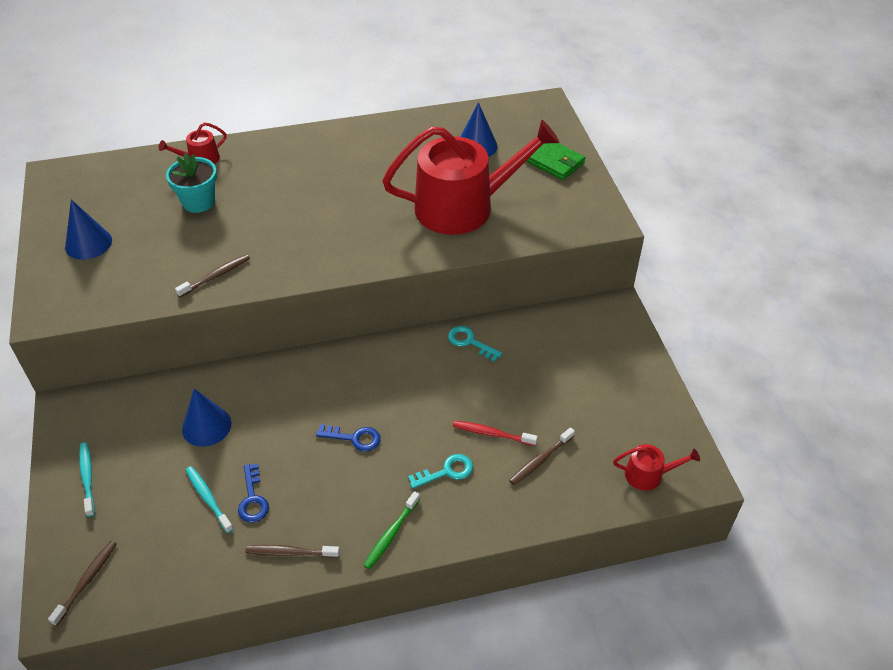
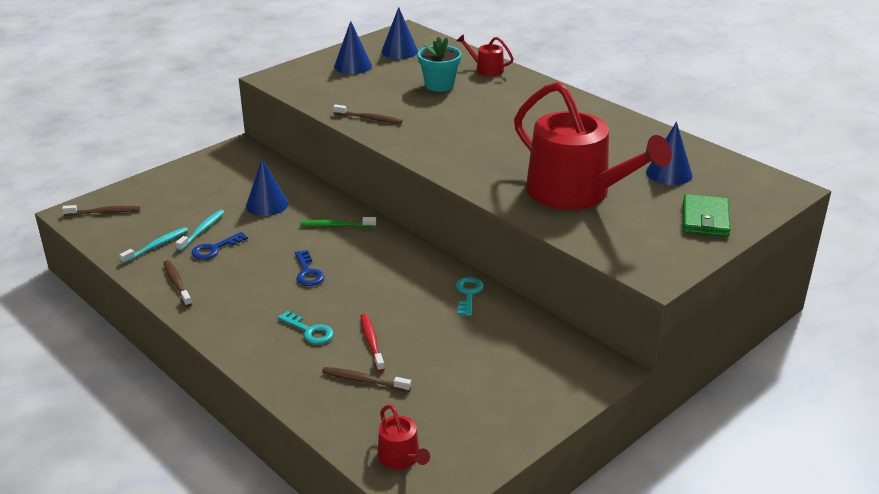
camera: 60 degrees right, 15 degrees down
(87, 478) = (186, 179): turquoise toothbrush -> turquoise toothbrush (156, 246)
(95, 198) = (399, 51): none -> blue cone
(391, 534) = (225, 324): green toothbrush -> green toothbrush (336, 226)

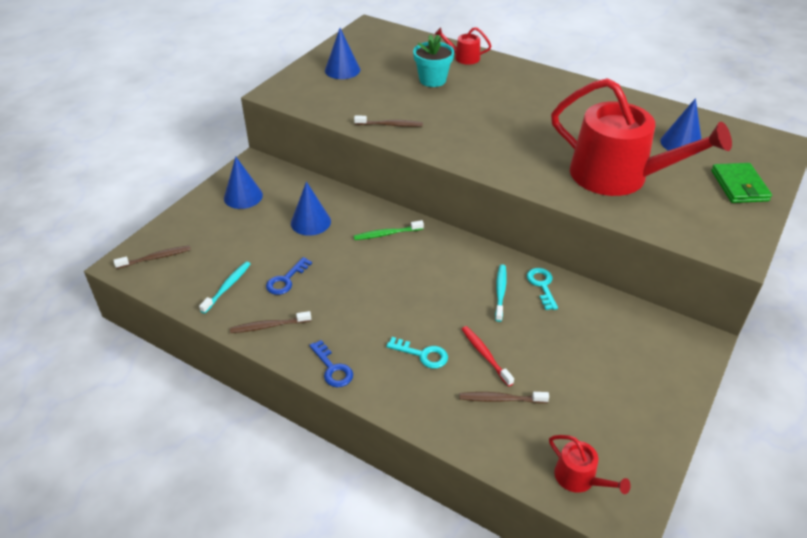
camera: 15 degrees left, 10 degrees up
(177, 283) = (269, 326): brown toothbrush -> brown toothbrush turned 60 degrees counterclockwise
(202, 230) = (263, 261): turquoise toothbrush -> turquoise toothbrush (500, 292)
(308, 272) = (387, 290): blue key -> blue key (332, 368)
(399, 51) = (376, 49): blue cone -> blue cone (243, 196)

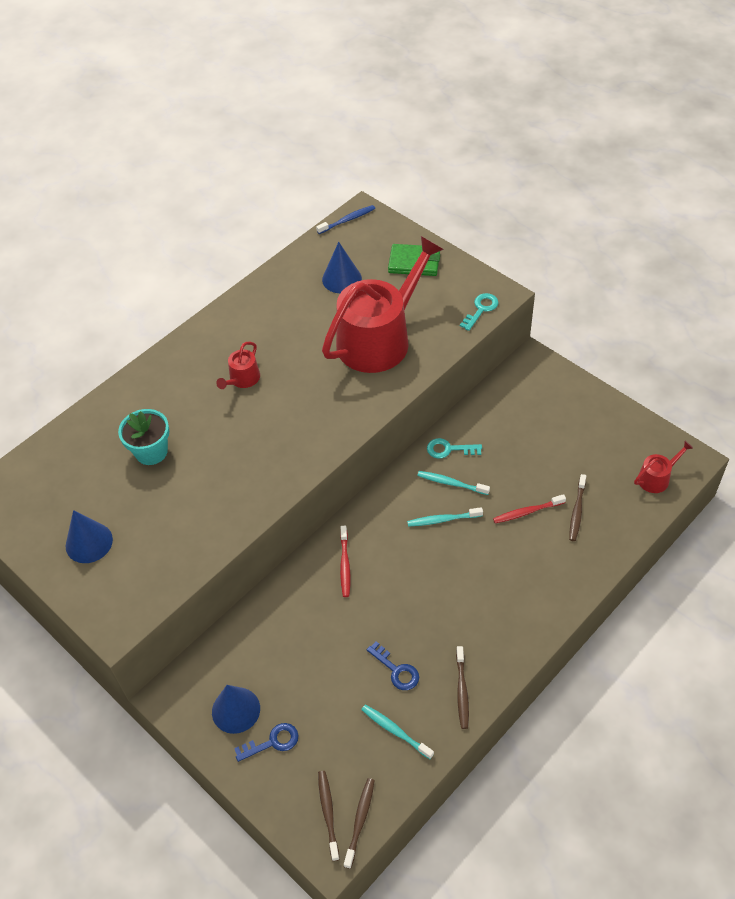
camera: 75 degrees left, 10 degrees up
(310, 222) = (305, 638): blue cone -> none
(332, 368) = (526, 637): blue key -> blue key (272, 742)
(387, 234) = (345, 565): green toothbrush -> red toothbrush
(390, 125) = (233, 508): brown toothbrush -> brown toothbrush (360, 821)
(422, 354) = (519, 560): turquoise key -> turquoise key (481, 309)
(454, 291) = (443, 520): none -> turquoise toothbrush
(463, 57) = (112, 412): red watering can -> red watering can (242, 379)
(764, 136) = (347, 220): none -> blue toothbrush

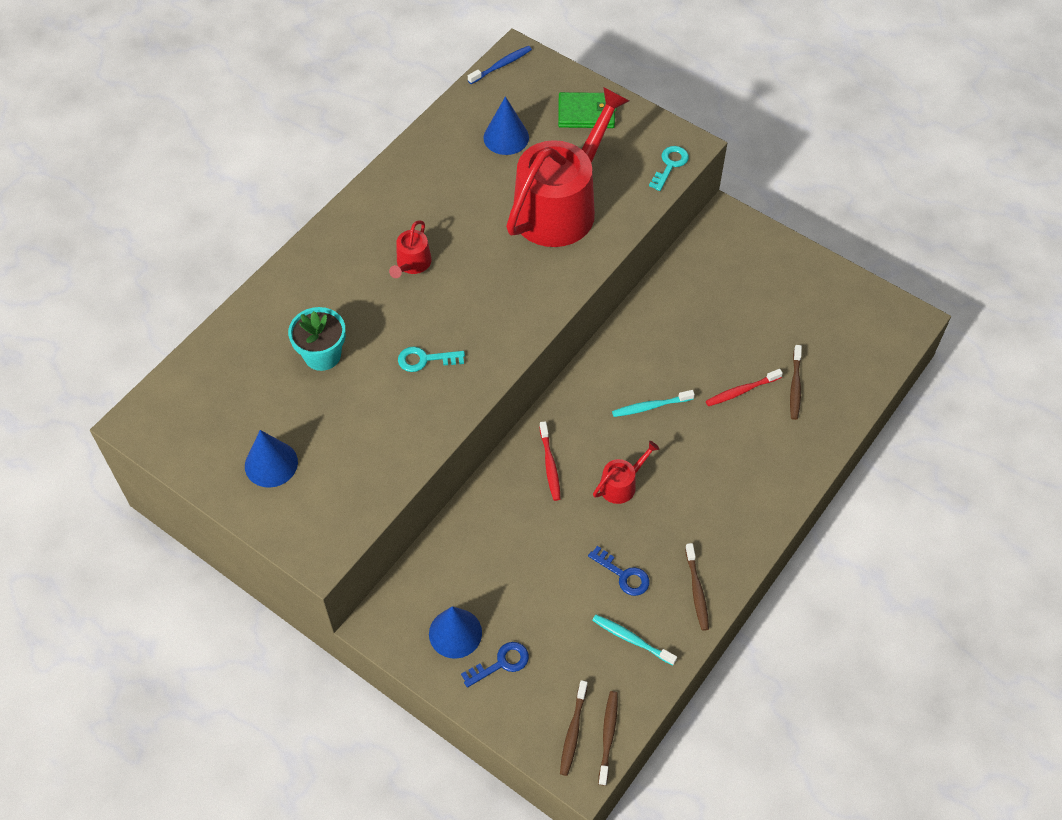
camera: 10 degrees left, 5 degrees up
(328, 813) = (573, 731): brown toothbrush -> brown toothbrush turned 150 degrees counterclockwise
(449, 449) = (646, 327): turquoise key -> turquoise key (425, 359)
(451, 483) = (654, 365): turquoise toothbrush -> none
(656, 478) = (876, 343): red watering can -> red watering can (621, 484)

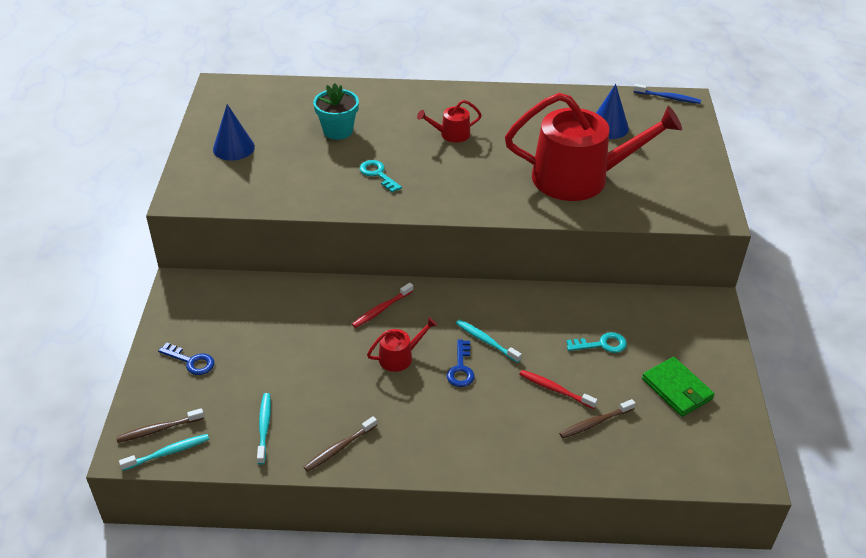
camera: 55 degrees right, 15 degrees down
(455, 633) = (199, 325): blue cone -> none
(586, 113) = (679, 153): green wallet -> green wallet (677, 389)
(608, 736) = (168, 452): brown toothbrush -> turquoise toothbrush
(621, 484) = (399, 357): red watering can -> red watering can turned 45 degrees counterclockwise
(623, 575) = (319, 396): blue key -> blue key (461, 368)
(670, 165) = (687, 214): turquoise key -> turquoise key (601, 344)

